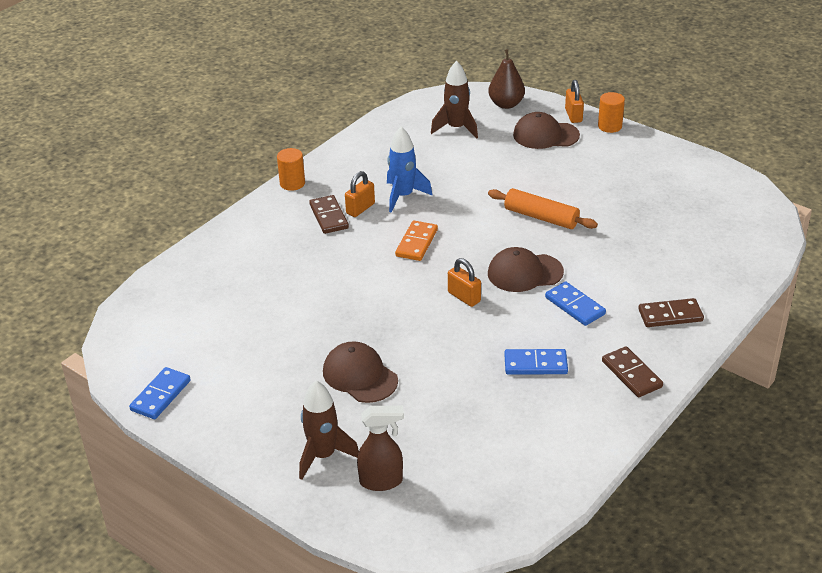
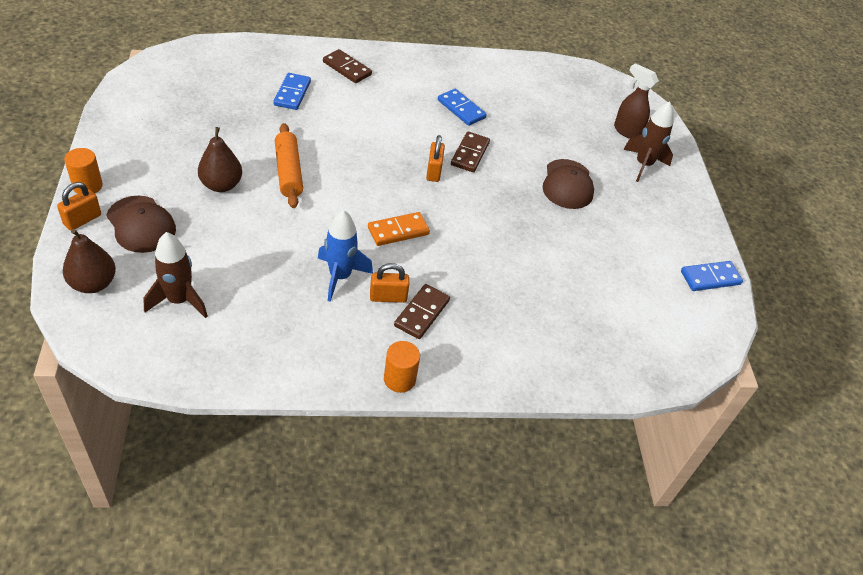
camera: 140 degrees left, 10 degrees up
(524, 273) = (372, 152): brown cap -> none
(556, 180) = (221, 185): none -> brown pear
(575, 306) = (383, 113): blue domino -> blue domino (292, 93)
(632, 374) = (423, 67): brown domino -> brown domino (470, 154)

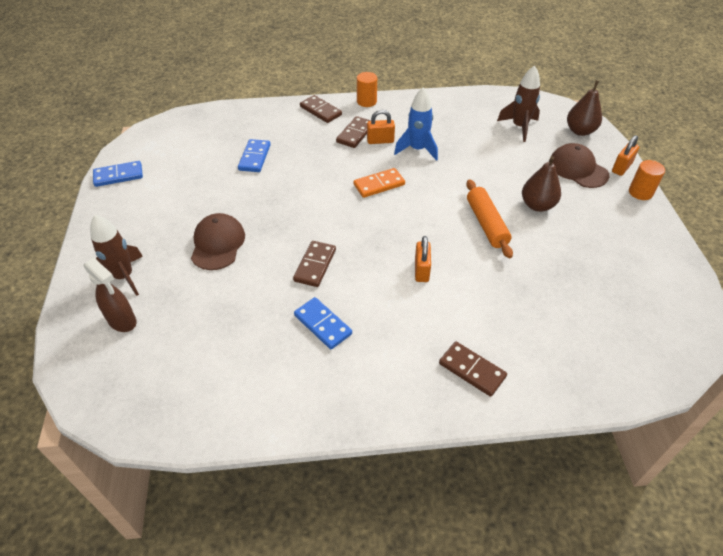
camera: 175 degrees left, 0 degrees up
(292, 93) = (521, 317): blue domino -> blue domino (255, 157)
(433, 171) = (352, 241): orange padlock -> orange padlock (421, 270)
(472, 365) = (320, 111): none -> brown domino

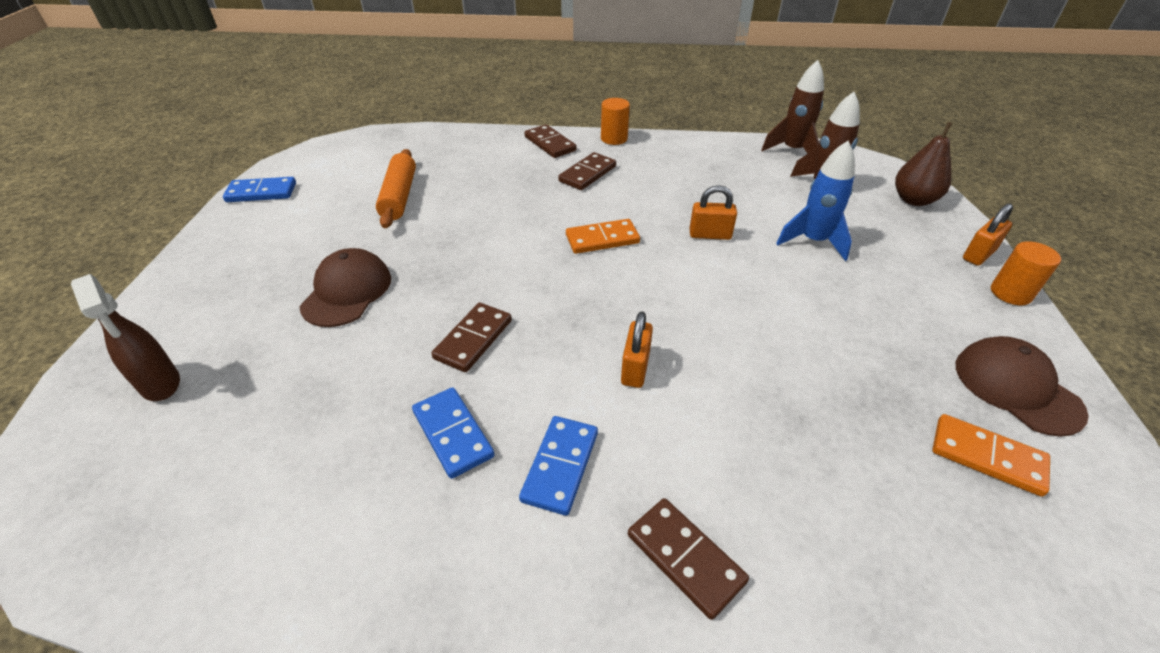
camera: 10 degrees right, 5 degrees down
(124, 277) = (198, 320): brown rocket -> brown rocket (792, 151)
(255, 157) = (444, 189): blue domino -> blue domino (560, 466)
(380, 141) = (619, 185): orange padlock -> orange padlock (710, 235)
(417, 149) = (668, 200): blue rocket -> blue rocket (813, 241)
(486, 224) = (753, 311): orange rolling pin -> orange rolling pin (399, 196)
(537, 205) = (838, 293): brown pear -> none
(578, 169) = (907, 249): brown cap -> brown cap (1016, 388)
(626, 294) = (987, 457): none -> orange domino

